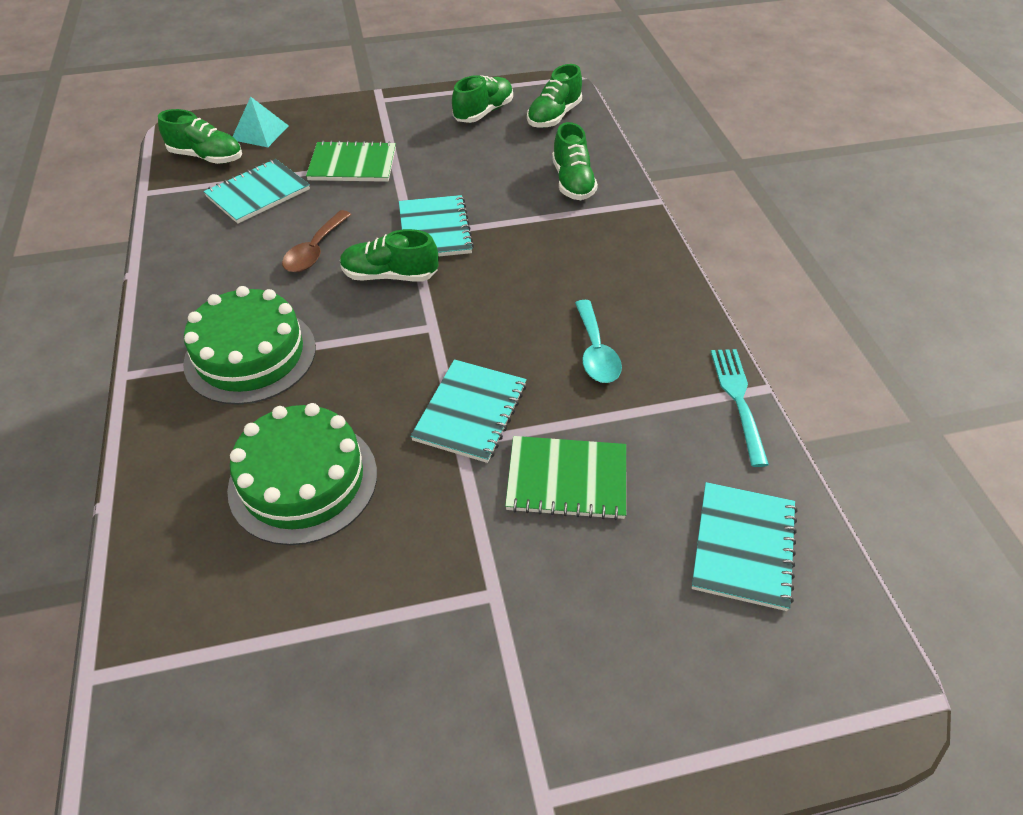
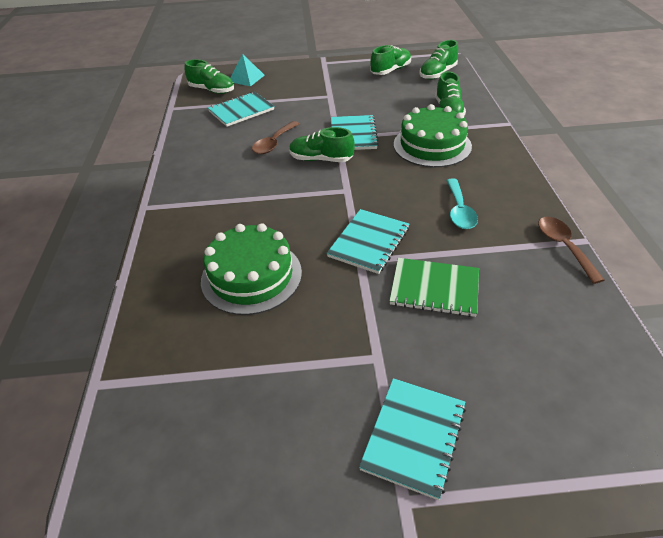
camera: 10 degrees right, 5 degrees down
(250, 355) = (225, 200): green cake -> green cake (432, 145)
(352, 164) = (303, 97): green notebook -> none
(738, 400) = (563, 246): turquoise fork -> brown spoon
(743, 546) = (566, 342): turquoise notebook -> turquoise notebook (414, 437)

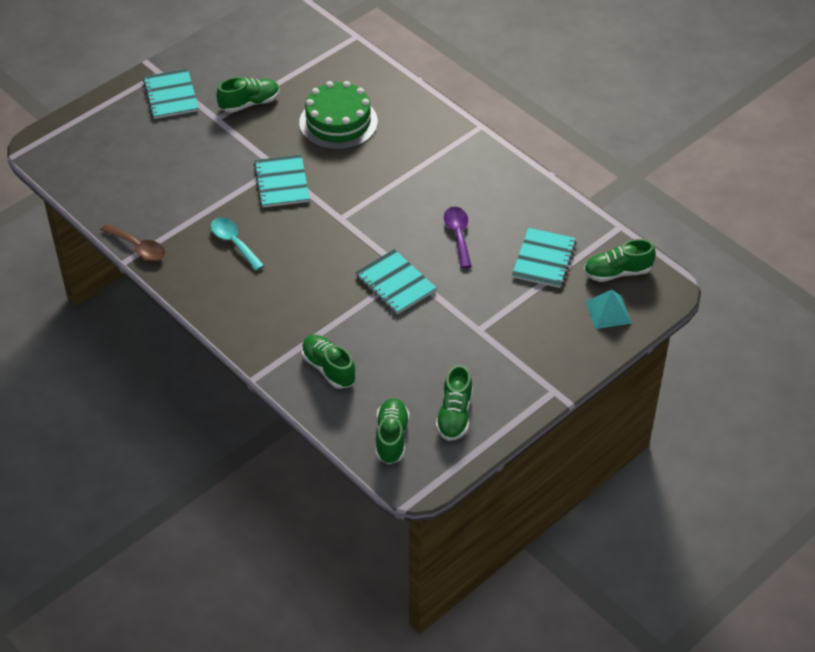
camera: 140 degrees right, 5 degrees up
(274, 143) = (458, 235): brown spoon -> purple spoon
(321, 159) = (394, 238): green shoe -> green shoe (249, 103)
(432, 145) = (308, 306): green cake -> none
(434, 288) = (211, 172): green notebook -> none

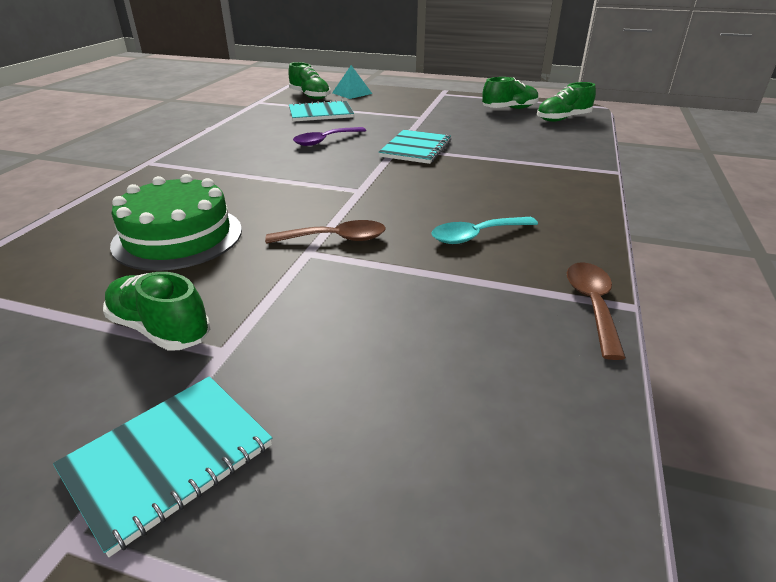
camera: 120 degrees left, 15 degrees down
(234, 242) = (476, 236): turquoise spoon -> turquoise spoon turned 45 degrees clockwise
(282, 183) = (336, 239): turquoise notebook -> brown spoon
(328, 368) = (547, 149): green shoe -> none

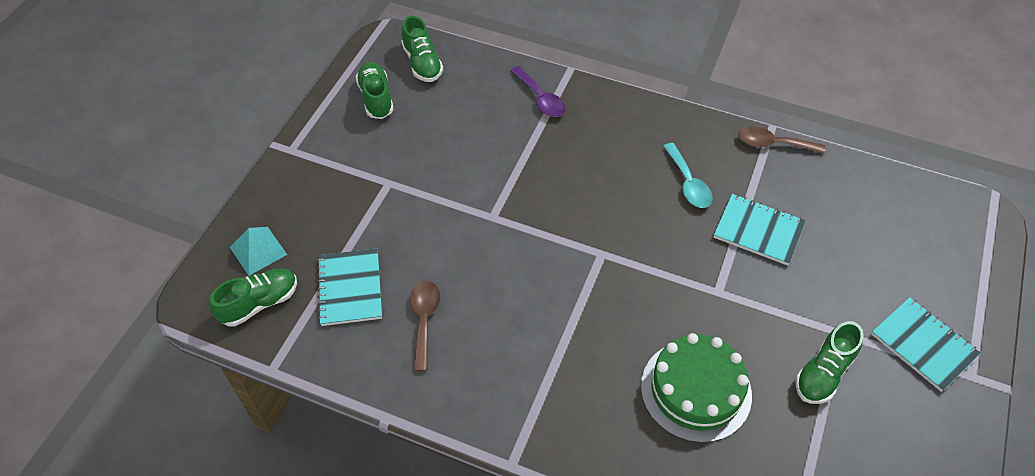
camera: 85 degrees left, 20 degrees up
(325, 141) = (460, 282): purple spoon -> purple spoon (540, 99)
(336, 239) = (696, 273): brown spoon -> brown spoon (424, 320)
(416, 149) = (497, 200): turquoise notebook -> turquoise notebook (758, 231)

